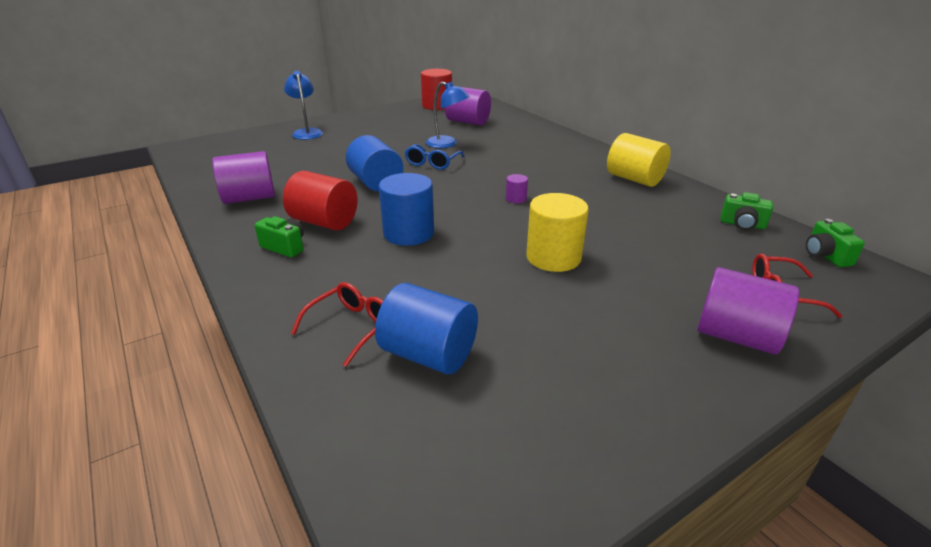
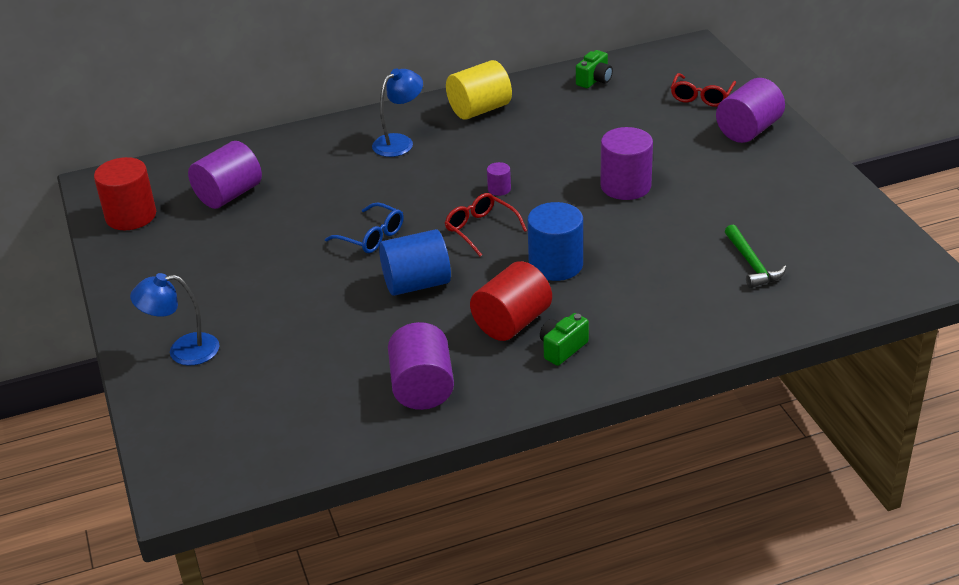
camera: 75 degrees left, 5 degrees up
(351, 327) = (712, 302): red glasses -> red glasses (481, 229)
(429, 354) = (752, 264): blue cylinder -> green hammer
(447, 144) = (309, 220): blue lamp -> blue lamp (399, 142)
(553, 257) = (625, 186): yellow cylinder -> purple cylinder
(825, 256) = (654, 61): green camera -> none

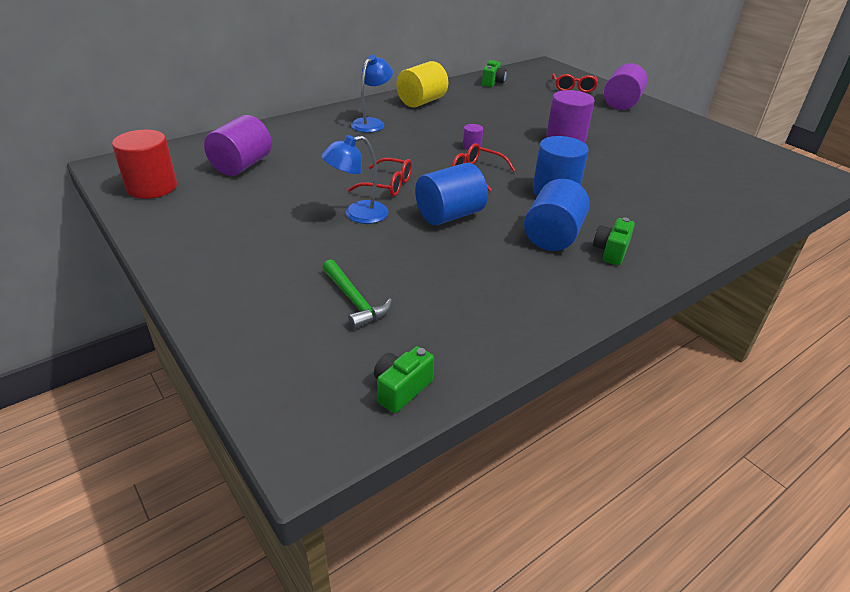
camera: 20 degrees left, 0 degrees up
(183, 351) = (250, 294): blue lamp -> blue lamp (357, 214)
(273, 457) = (401, 389): none -> green camera
(371, 237) = (387, 185): blue glasses -> red glasses
(422, 388) = (512, 299): purple cylinder -> none
(512, 323) = (553, 236): red cylinder -> blue cylinder
(752, 264) = (700, 179): green hammer -> green hammer (354, 300)

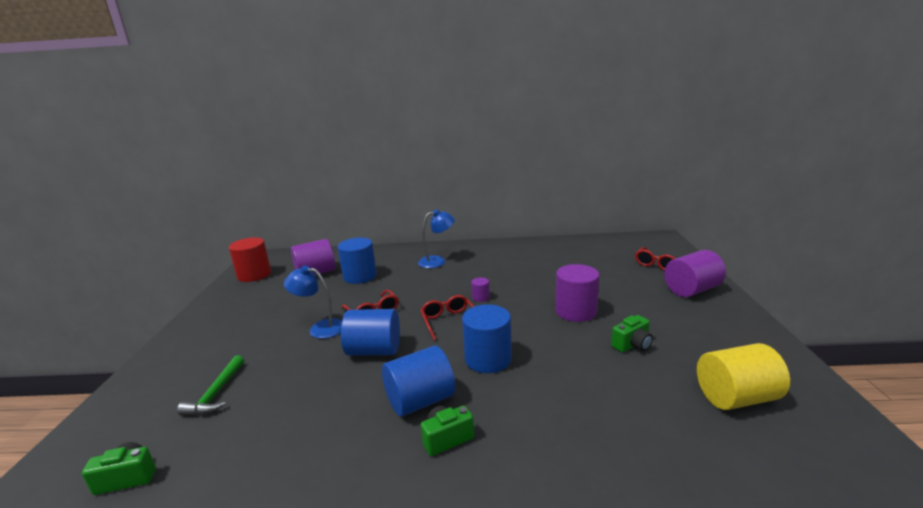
camera: 40 degrees right, 15 degrees down
(308, 156) = (360, 276): none -> blue cylinder
(421, 101) = (499, 251): yellow cylinder -> yellow cylinder (736, 398)
(493, 83) = (584, 246): green camera -> green camera (632, 345)

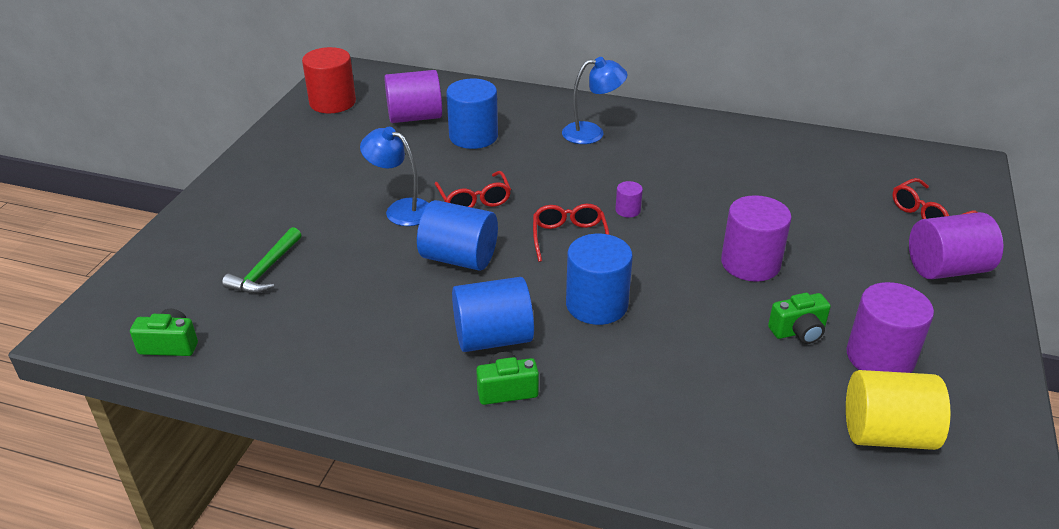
camera: 15 degrees right, 15 degrees up
(693, 348) = (880, 357): none -> purple cylinder

